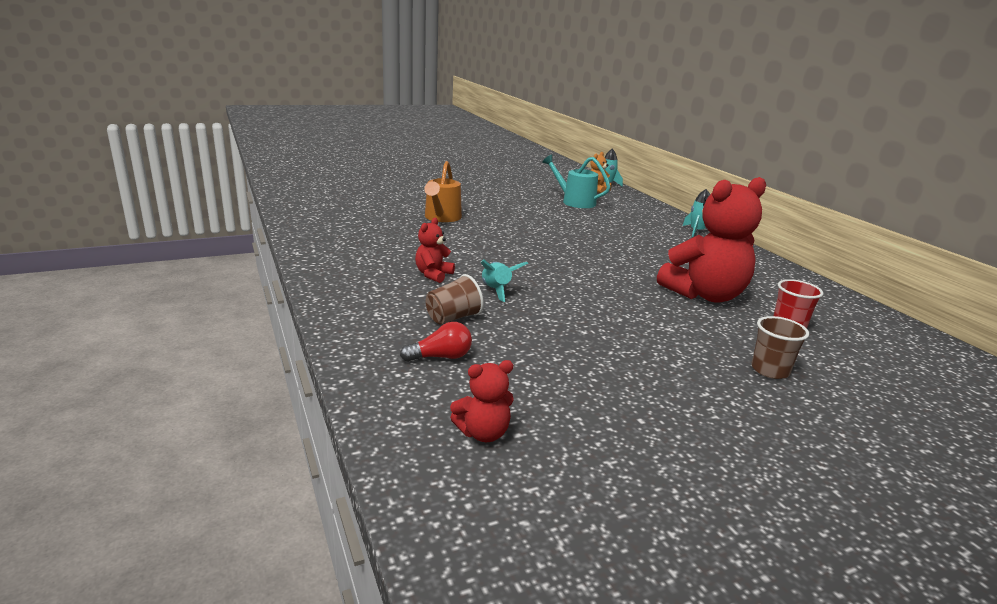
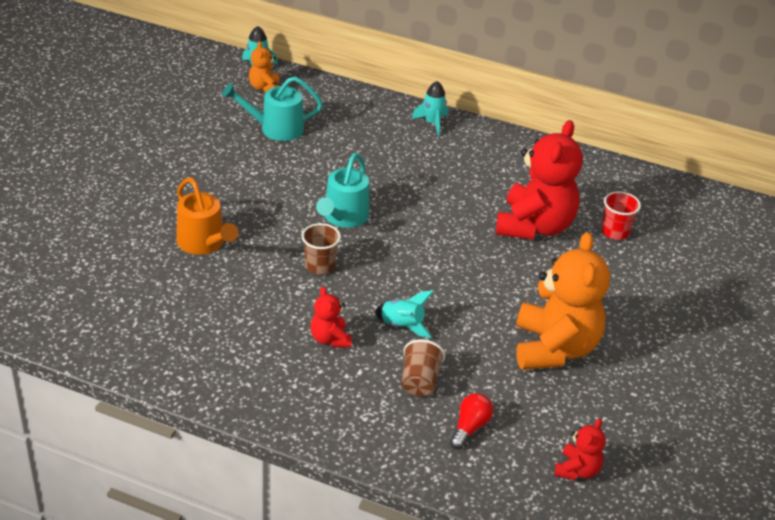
camera: 45 degrees left, 15 degrees up
(551, 239) = (343, 217): none -> turquoise watering can
(605, 355) = (554, 348): none -> orange teddy bear
(770, 370) = (647, 292): brown cup -> brown cup (320, 266)

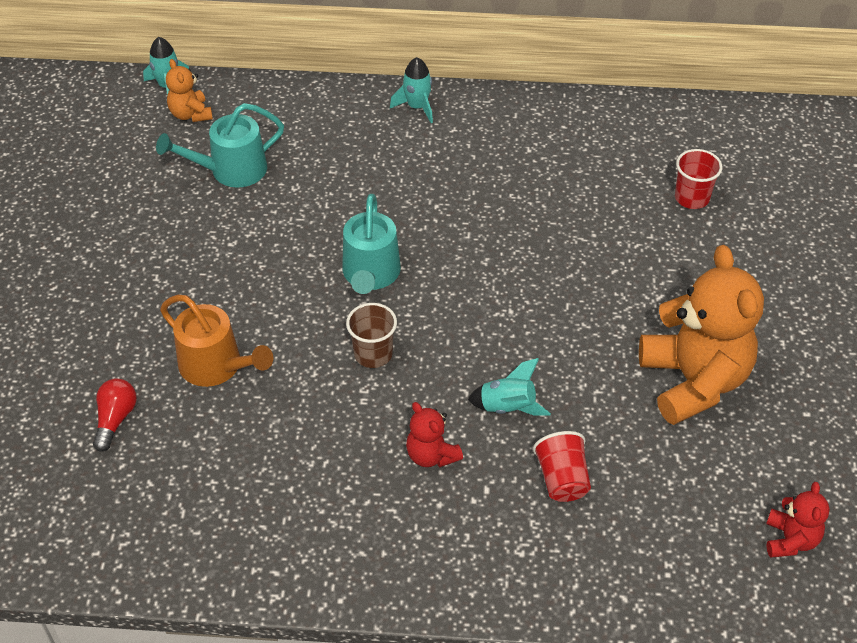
camera: 15 degrees left, 10 degrees up
(419, 381) = (562, 479): brown cup -> red cup
(469, 427) = (647, 524): red light bulb -> red light bulb (115, 419)
(534, 226) = (598, 218): red teddy bear -> none

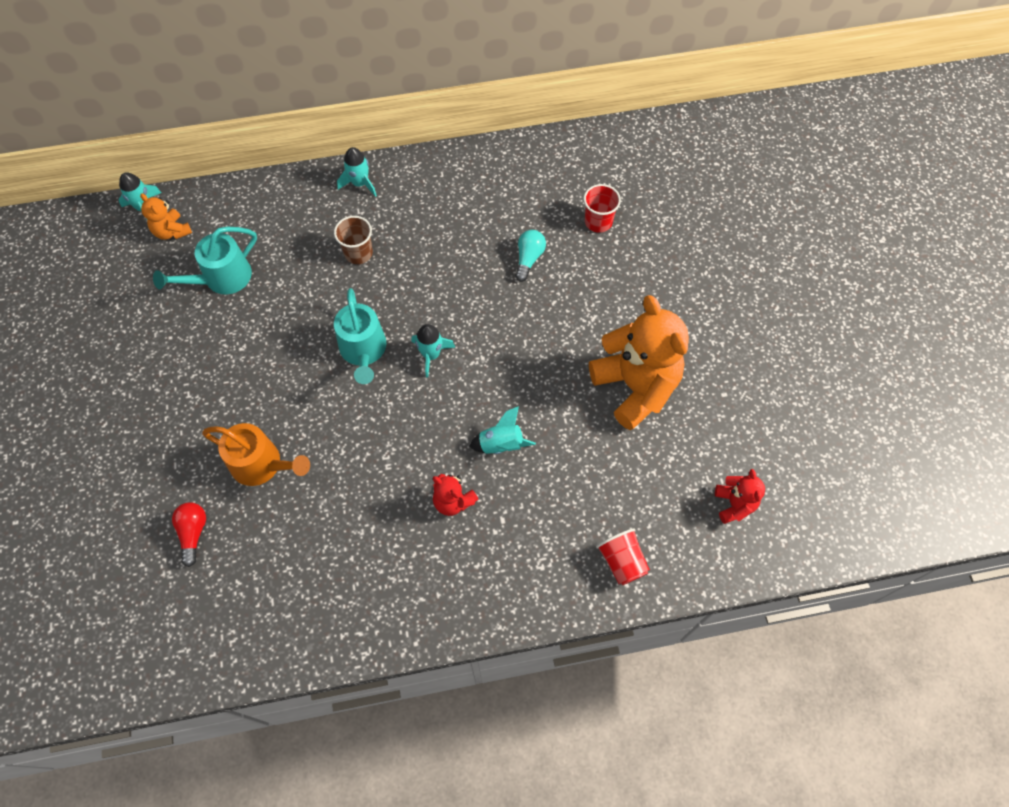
camera: 15 degrees left, 15 degrees up
(373, 354) = (384, 423): brown cup -> brown cup (358, 253)
(449, 295) = (431, 355): none -> turquoise rocket
(562, 479) = (557, 496): red cup -> red cup (622, 561)
(595, 220) = (528, 259): none -> turquoise light bulb

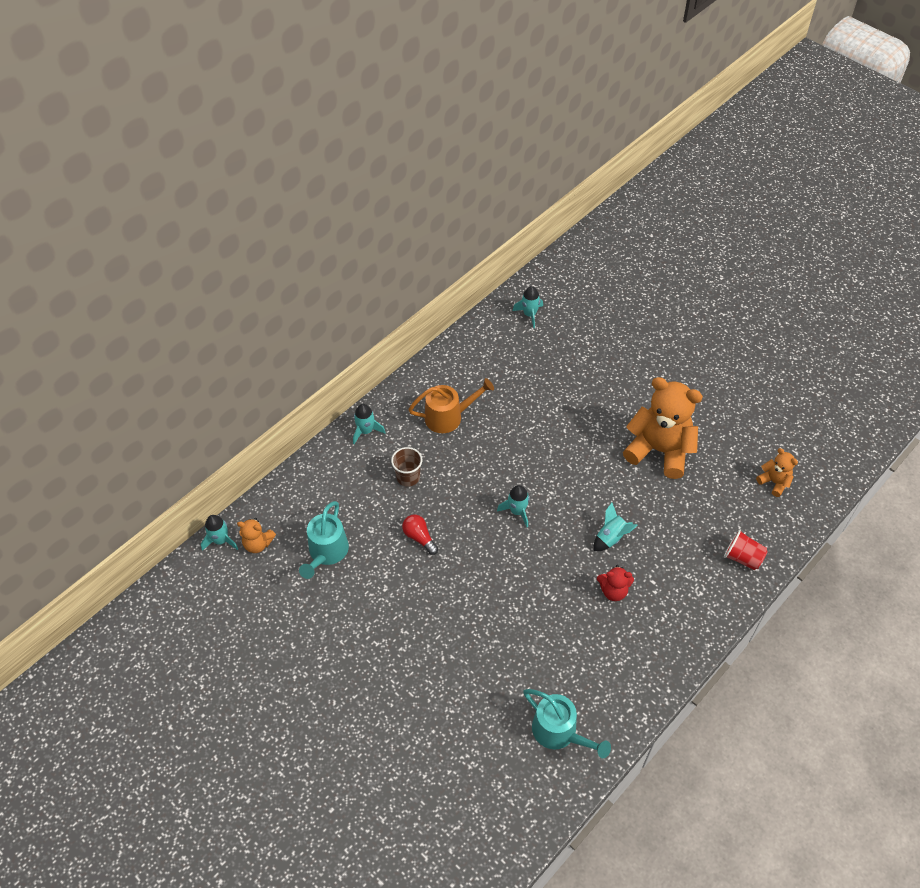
camera: 35 degrees left, 10 degrees down
(193, 533) = (465, 727): red light bulb -> red light bulb (419, 537)
(262, 464) = (470, 652): orange watering can -> orange watering can (448, 417)
(363, 351) = (470, 537): turquoise watering can -> turquoise watering can (559, 732)
(528, 259) = (524, 413): turquoise light bulb -> none
(598, 222) = (547, 364): red cup -> none
(626, 159) = (529, 314): none -> turquoise rocket
(734, 504) = (774, 482): red teddy bear -> orange teddy bear

